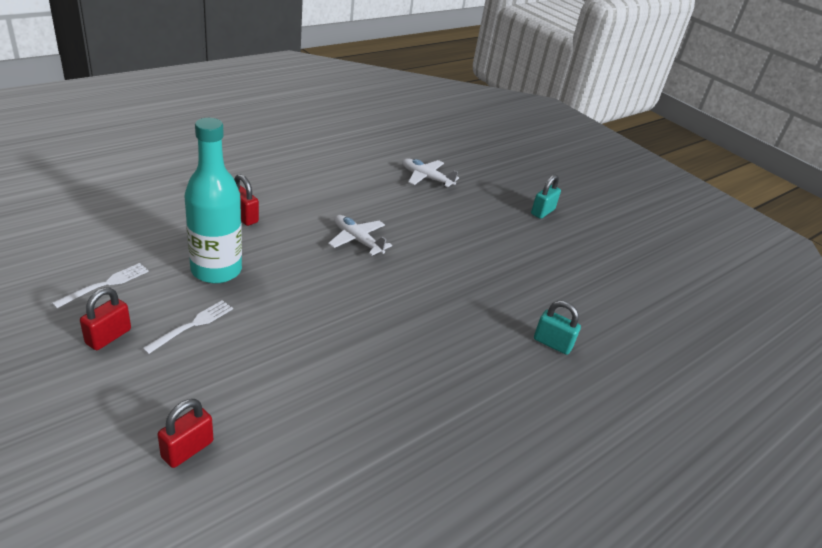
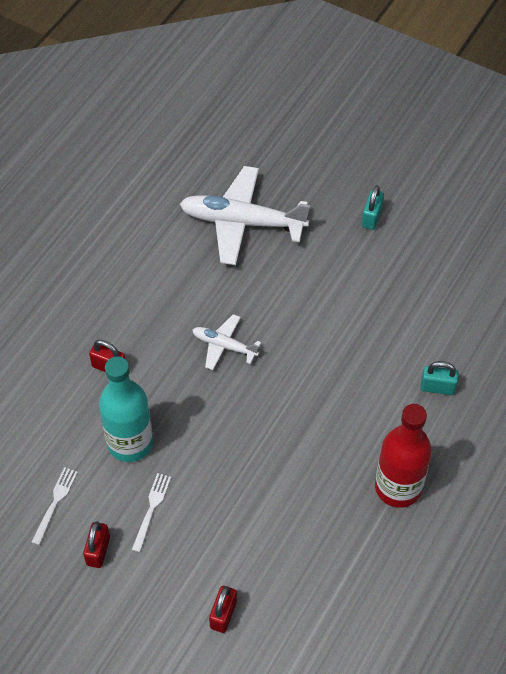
camera: 15 degrees left, 20 degrees up
(426, 178) = (242, 222): white plane -> white plane, size x1.92
(467, 410) = (398, 487): none -> red bottle

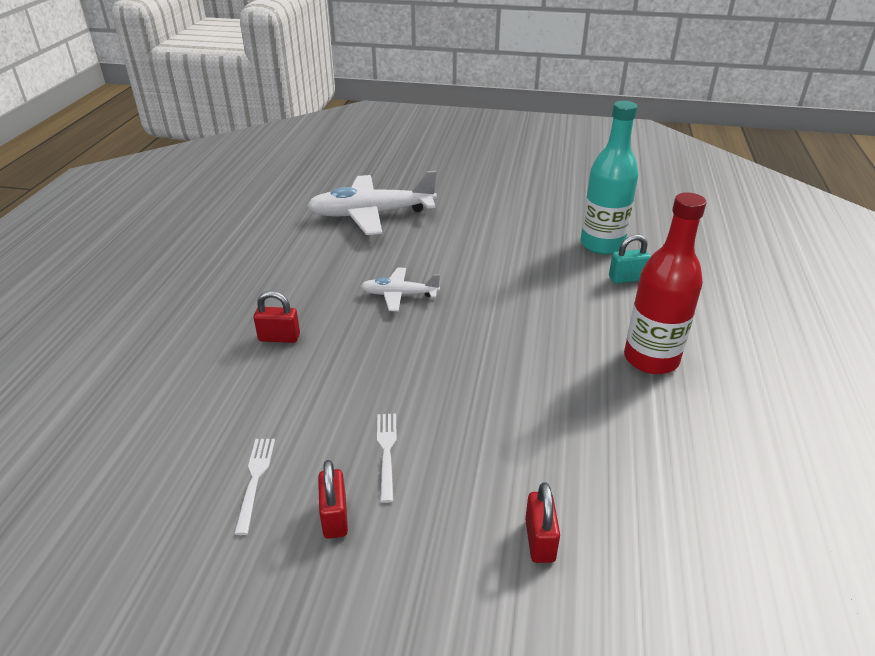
camera: 20 degrees left, 20 degrees down
(130, 443) = (331, 395): turquoise bottle -> turquoise bottle (602, 244)
(371, 217) = (486, 191): turquoise padlock -> none

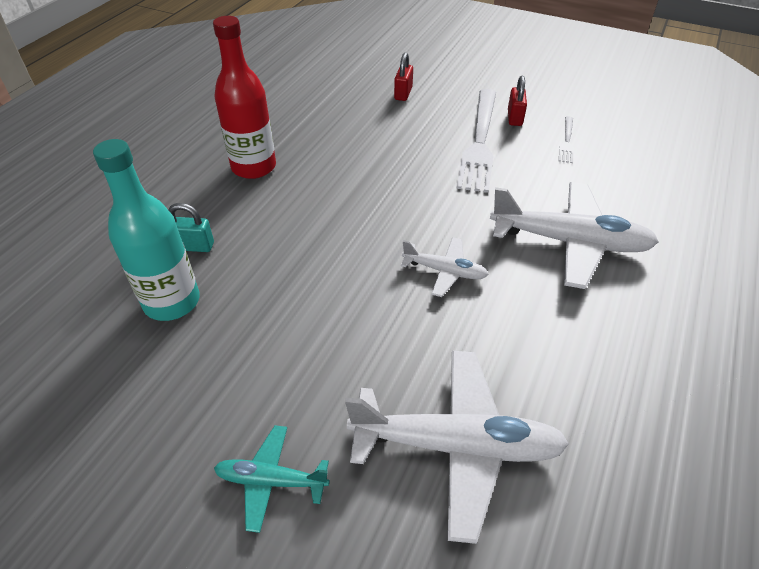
camera: 165 degrees left, 10 degrees up
(279, 337) = (570, 242): red padlock -> white plane
(387, 452) = (479, 142): white fork -> white fork, size x2.21
(469, 191) = (271, 481): none -> turquoise plane

